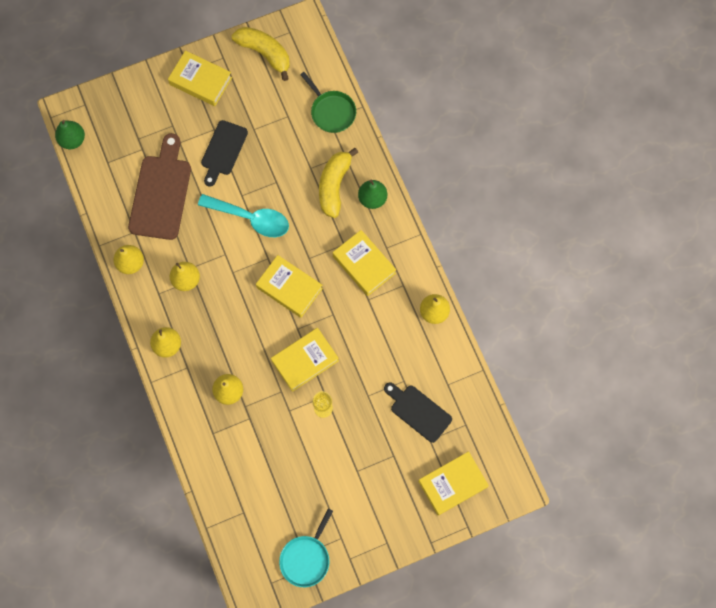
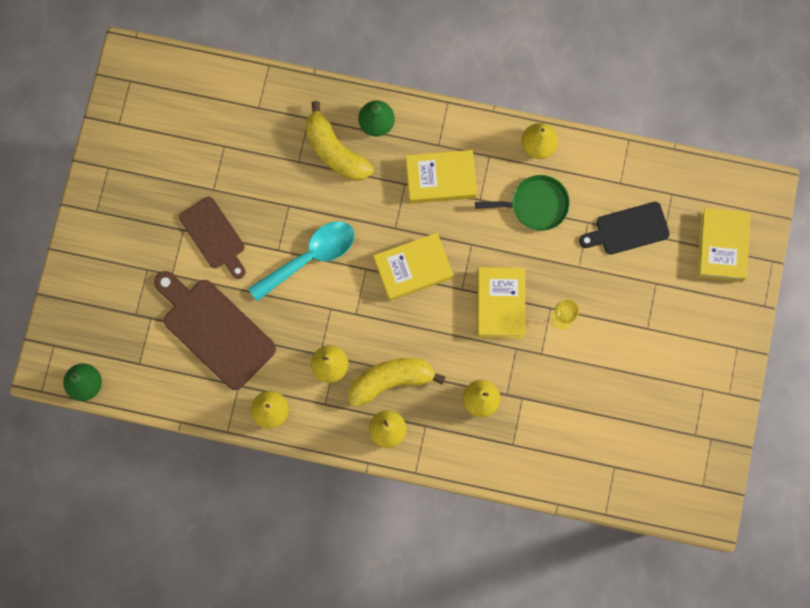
camera: 55 degrees left, 5 degrees up
(200, 81) = (117, 208): yellow book -> none
(223, 150) = (214, 236): black cutting board -> brown cutting board
(264, 53) = (135, 122): yellow banana -> yellow banana (391, 380)
(306, 558) = (701, 435): turquoise pan -> none
(331, 111) = (252, 99): green pan -> green pan (535, 205)

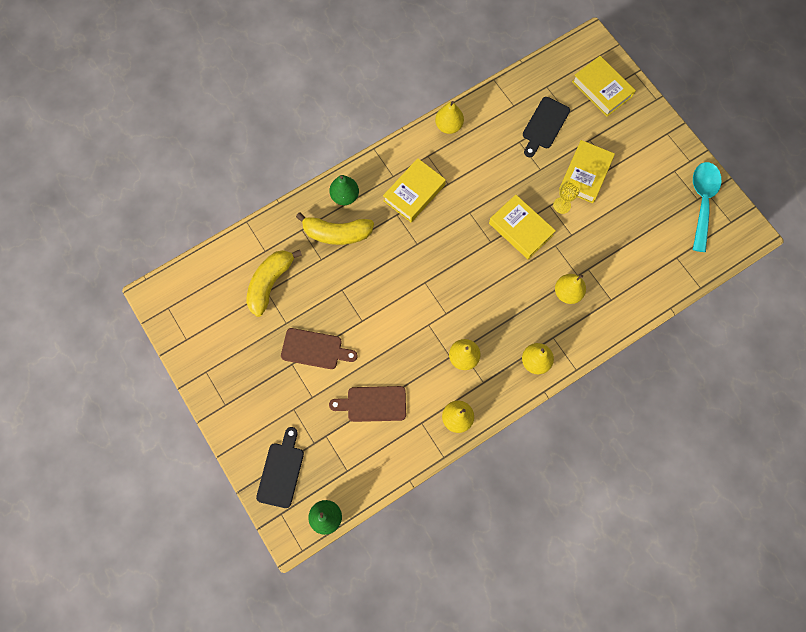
camera: 45 degrees left, 5 degrees down
(87, 311) = (281, 471): none -> black cutting board
(215, 330) = (373, 404): brown cutting board -> brown cutting board, size x0.64
(310, 257) = (385, 306): turquoise spoon -> turquoise spoon (702, 201)
(391, 380) = (506, 331): yellow banana -> yellow banana (270, 283)
(413, 268) = (451, 256): yellow book -> yellow book (585, 174)
(535, 205) = (481, 158): green pan -> none

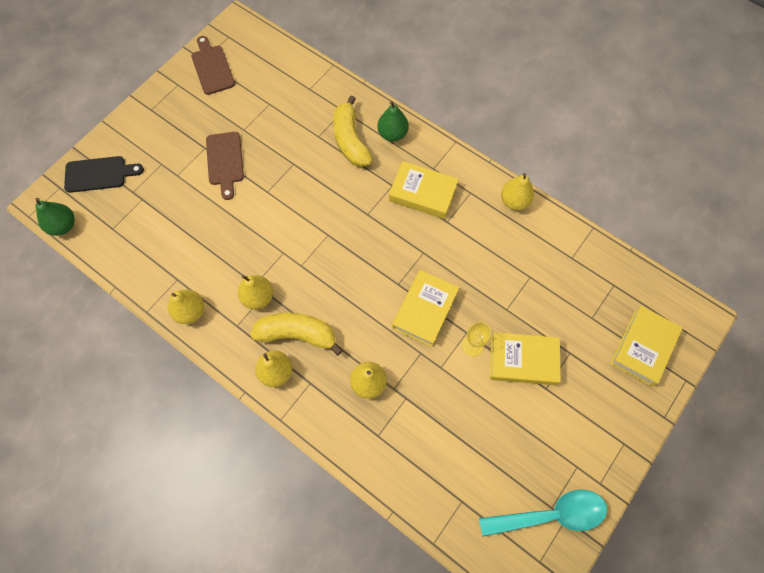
camera: 70 degrees right, 5 degrees down
(270, 283) = (278, 103): yellow banana -> yellow banana (297, 334)
(373, 404) = (184, 229): brown cutting board -> brown cutting board (212, 67)
(544, 125) = (563, 297): black cutting board -> none

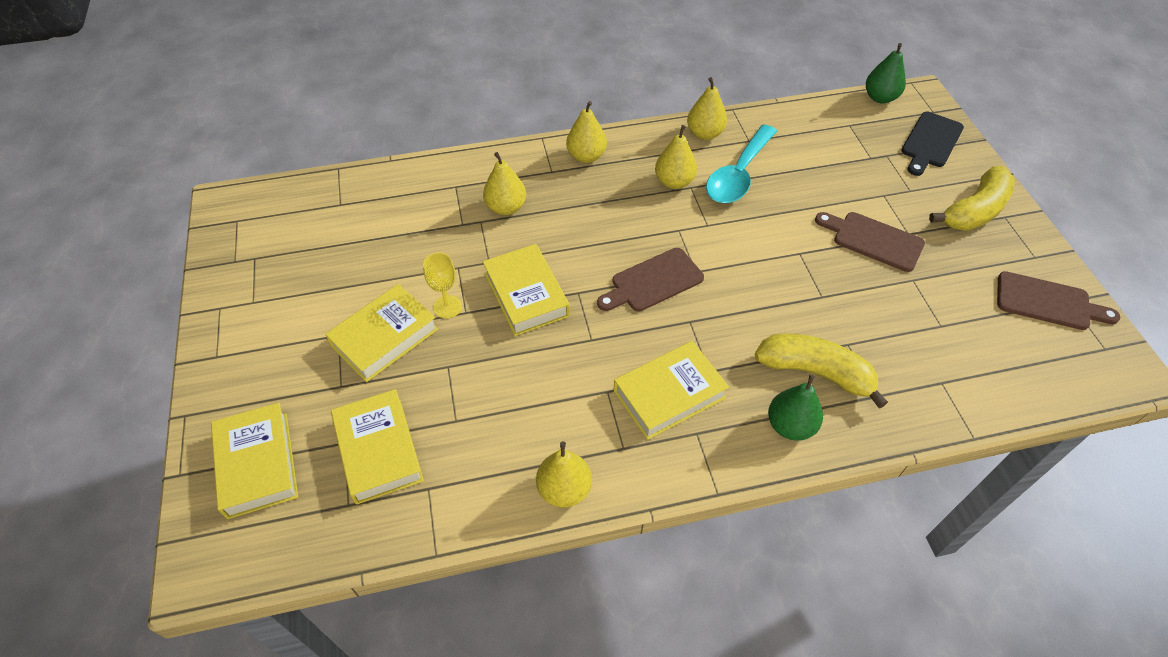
camera: 130 degrees right, 15 degrees down
(297, 334) = (607, 187): yellow banana -> yellow banana (974, 211)
(355, 251) = (653, 281): none -> brown cutting board
(551, 514) = (251, 253): turquoise spoon -> turquoise spoon (738, 175)
(579, 297) = (378, 450): none -> yellow book

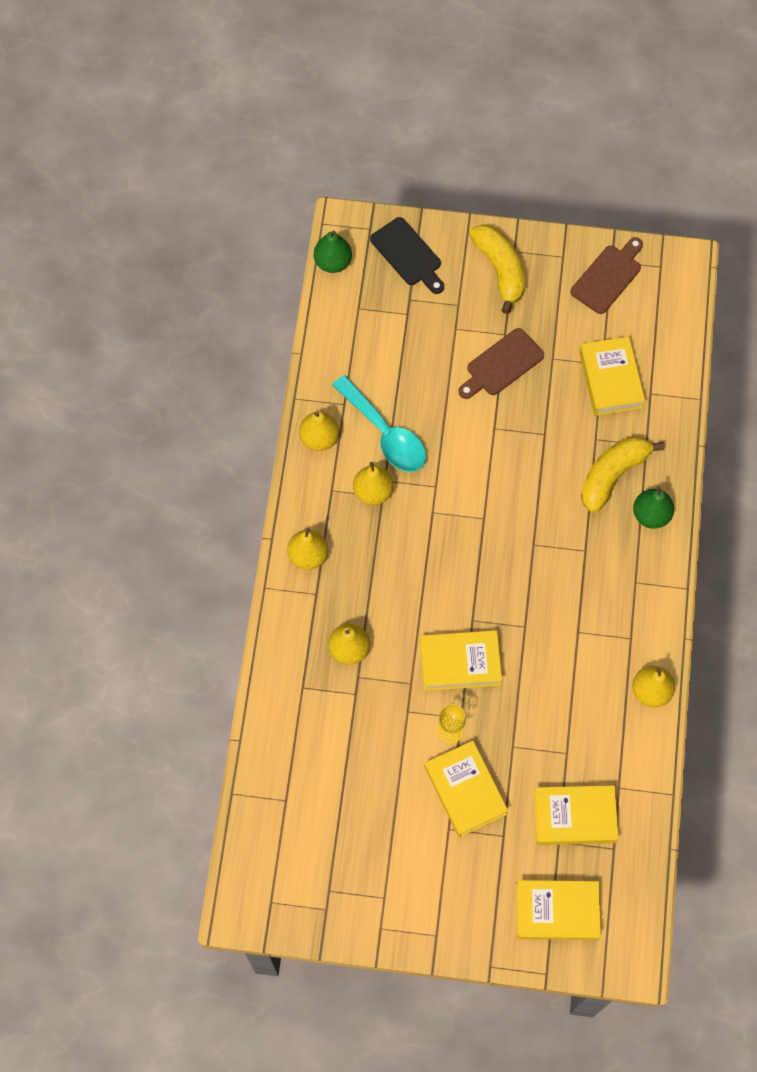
camera: 70 degrees left, 15 degrees up
(653, 281) = (483, 556): brown cutting board -> none
(669, 394) = (596, 588): yellow book -> yellow book (610, 379)

